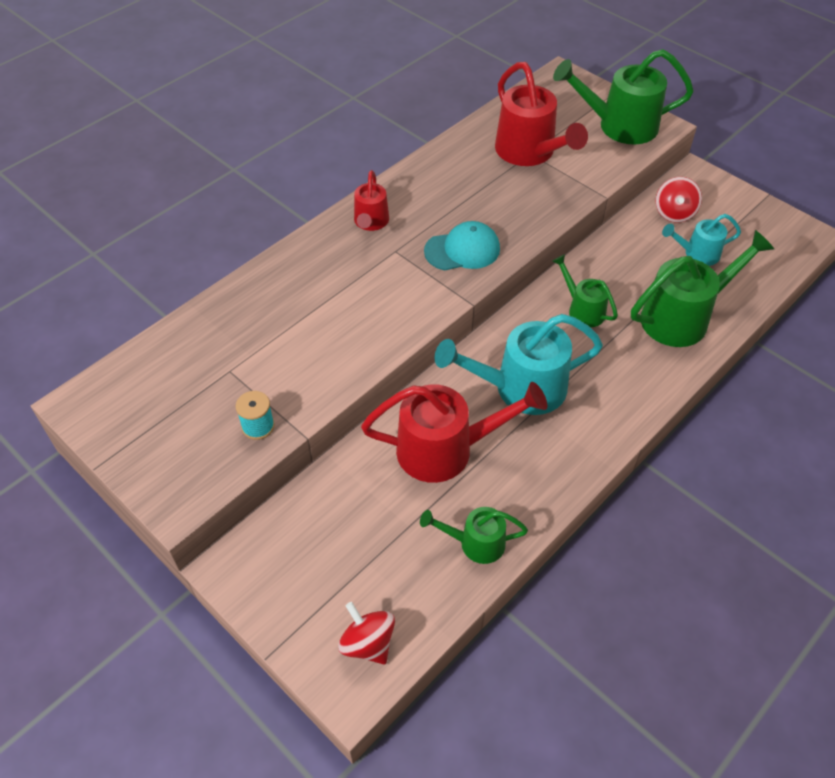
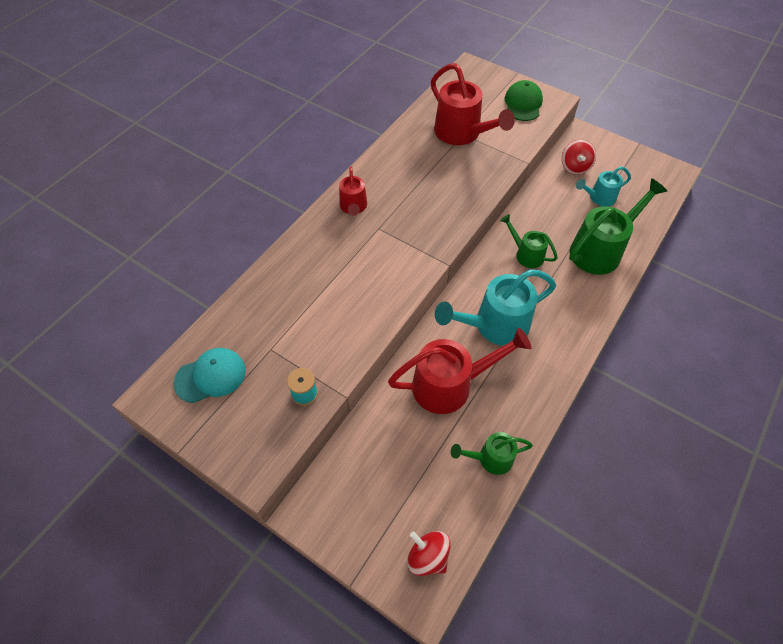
camera: 10 degrees left, 5 degrees up
(462, 250) = (430, 220): turquoise cap -> turquoise cap (210, 376)
(618, 126) = (523, 104): green watering can -> green cap

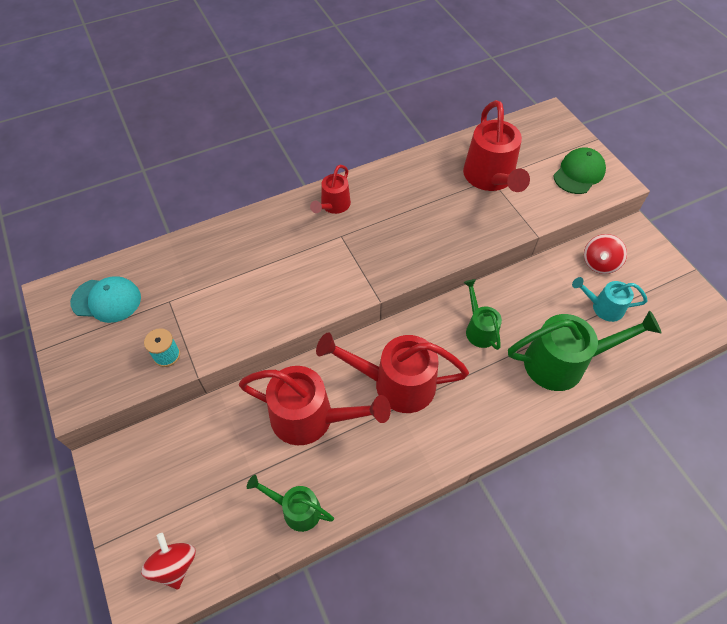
camera: 30 degrees right, 0 degrees up
(494, 325) = (394, 383): turquoise watering can -> red watering can

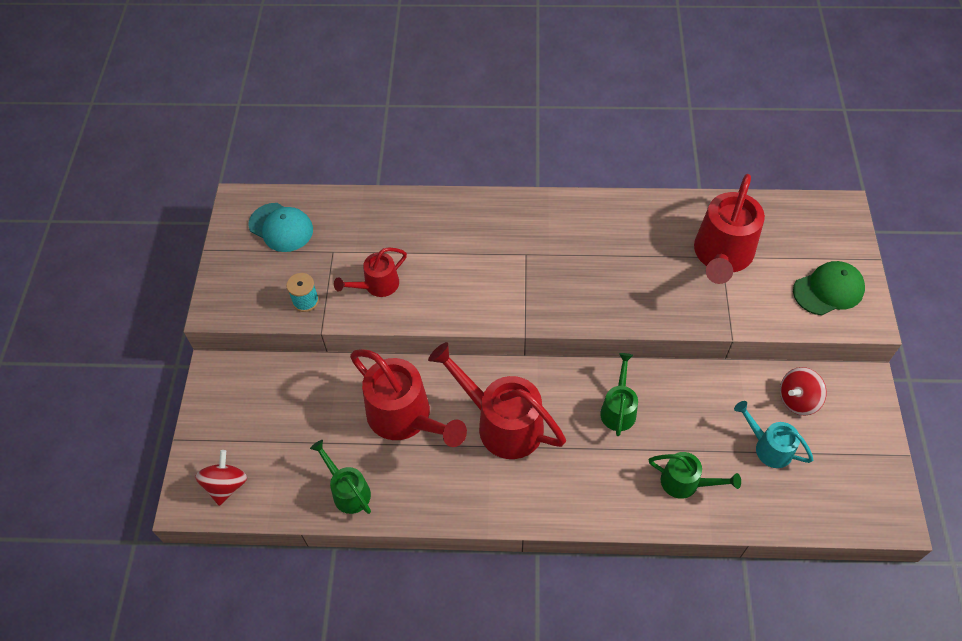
camera: 30 degrees right, 0 degrees up
(333, 206) = (536, 220): red watering can -> red watering can (376, 286)
(564, 362) = (686, 483): green watering can -> green watering can, size x0.56

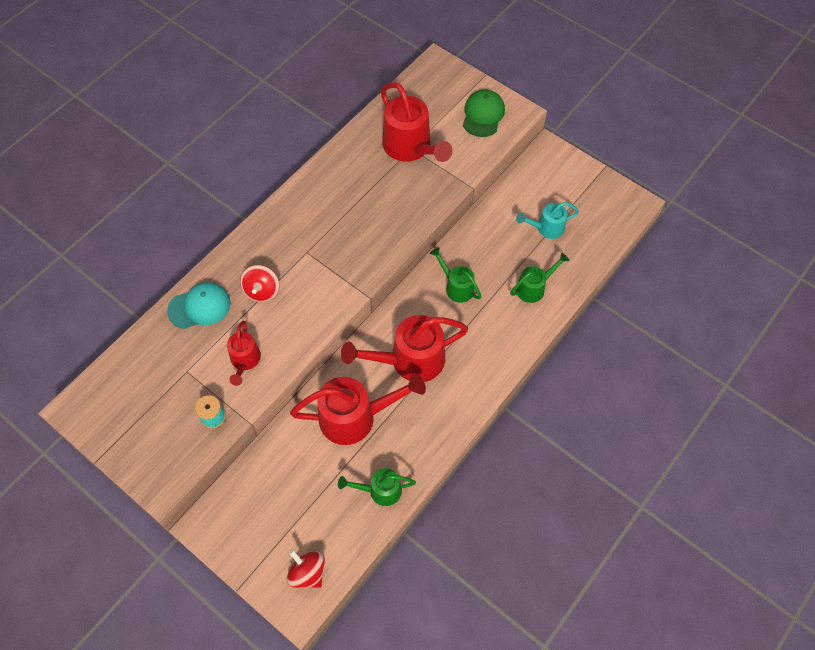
camera: 55 degrees left, 5 degrees up
(281, 227) = (129, 393): turquoise cap -> turquoise cap (199, 307)
(797, 400) = (529, 190): red spinning top -> red spinning top (262, 291)

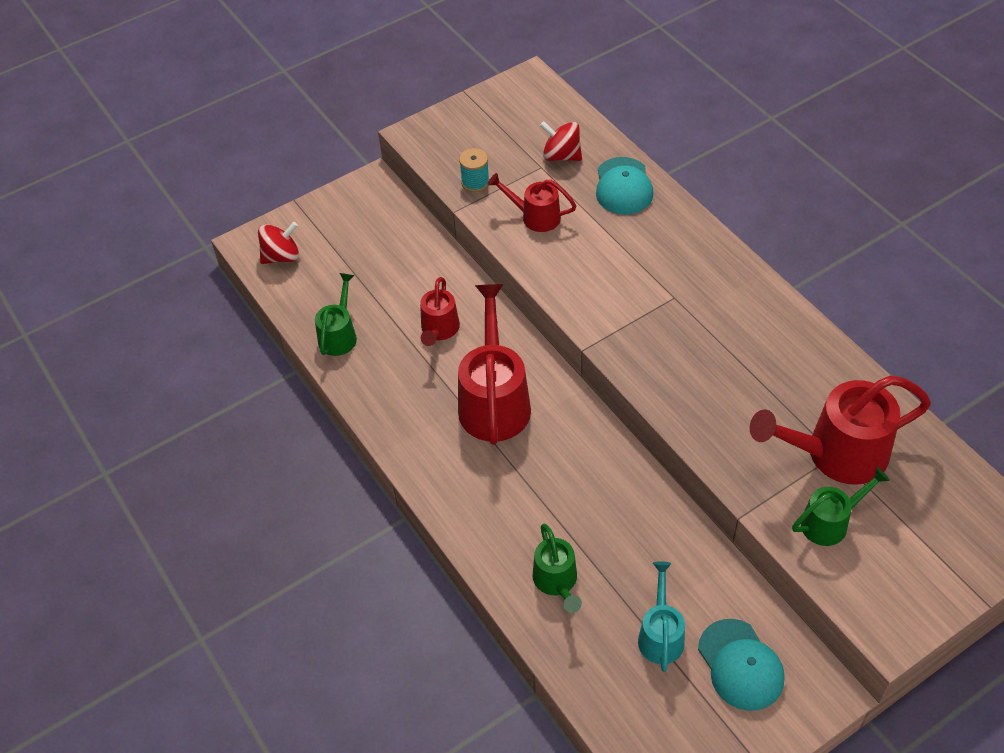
camera: 110 degrees right, 10 degrees down
(262, 291) = (628, 245): red spinning top -> red spinning top (561, 156)
(356, 417) = (439, 330): red watering can -> red watering can, size x0.56
(456, 286) = (590, 481): green watering can -> green watering can (831, 522)
(483, 115) = (891, 574): green cap -> none
(548, 188) = (740, 665): none -> turquoise cap

